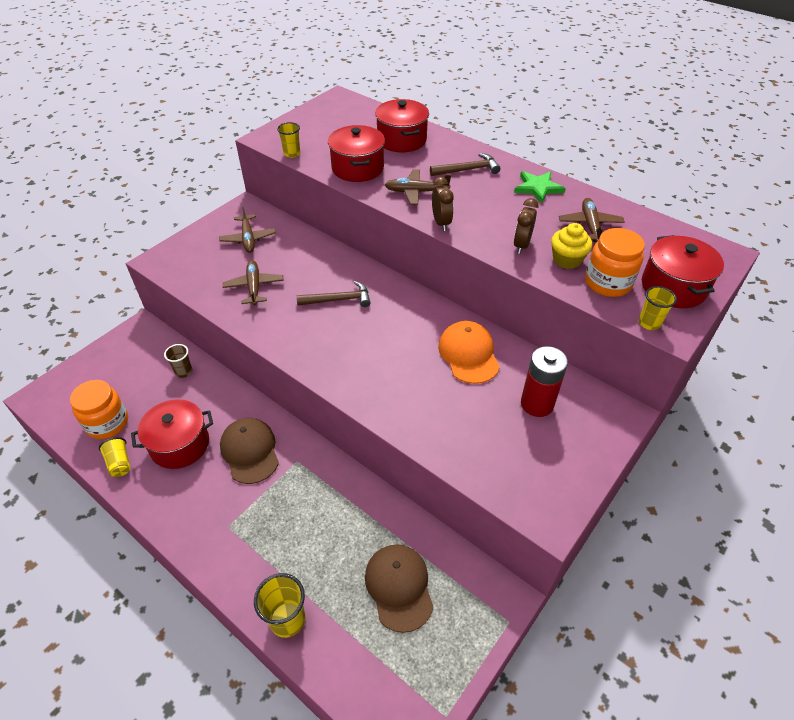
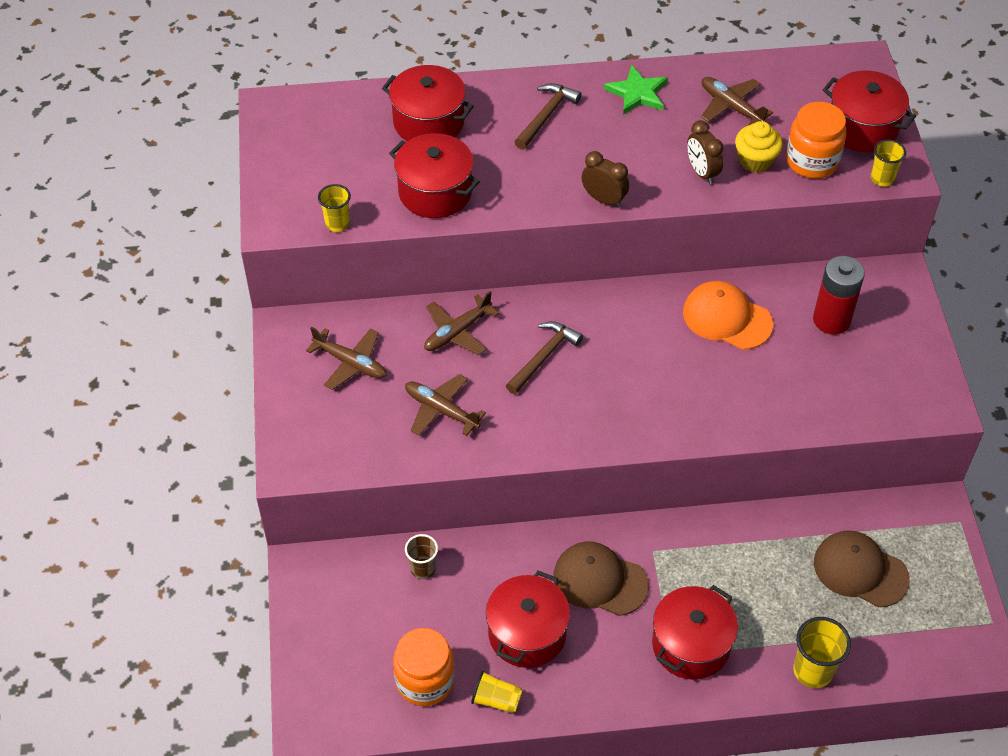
camera: 45 degrees left, 5 degrees up
(244, 531) = (691, 645): none -> red pot
(416, 192) = (533, 180): brown plane -> brown plane (457, 332)

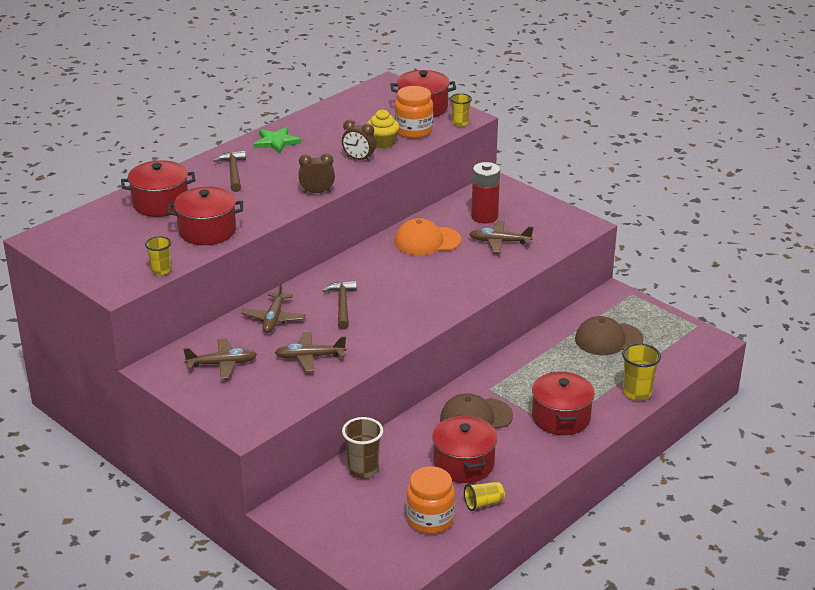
camera: 40 degrees left, 20 degrees down
(423, 569) = (363, 470): brown cup -> brown cup, size x1.54
(731, 107) = (339, 127): brown plane -> brown plane (499, 242)

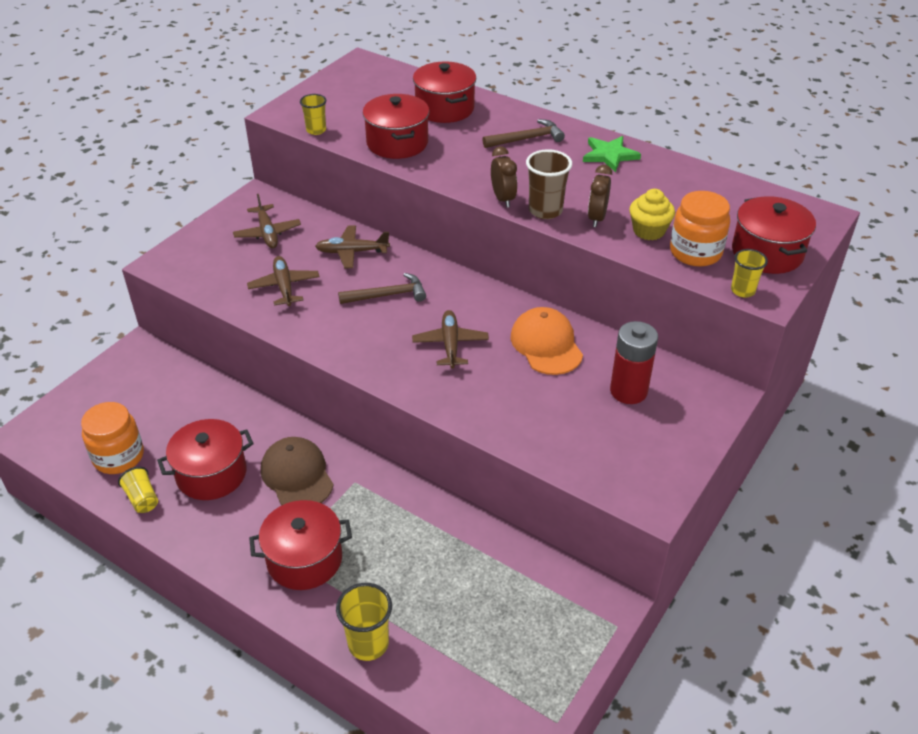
camera: 80 degrees right, 10 degrees up
(363, 470) = (201, 394): brown cup -> brown cup (545, 210)
(499, 242) = (568, 412): brown plane -> brown plane (450, 344)
(608, 339) = (490, 602): brown cap -> none

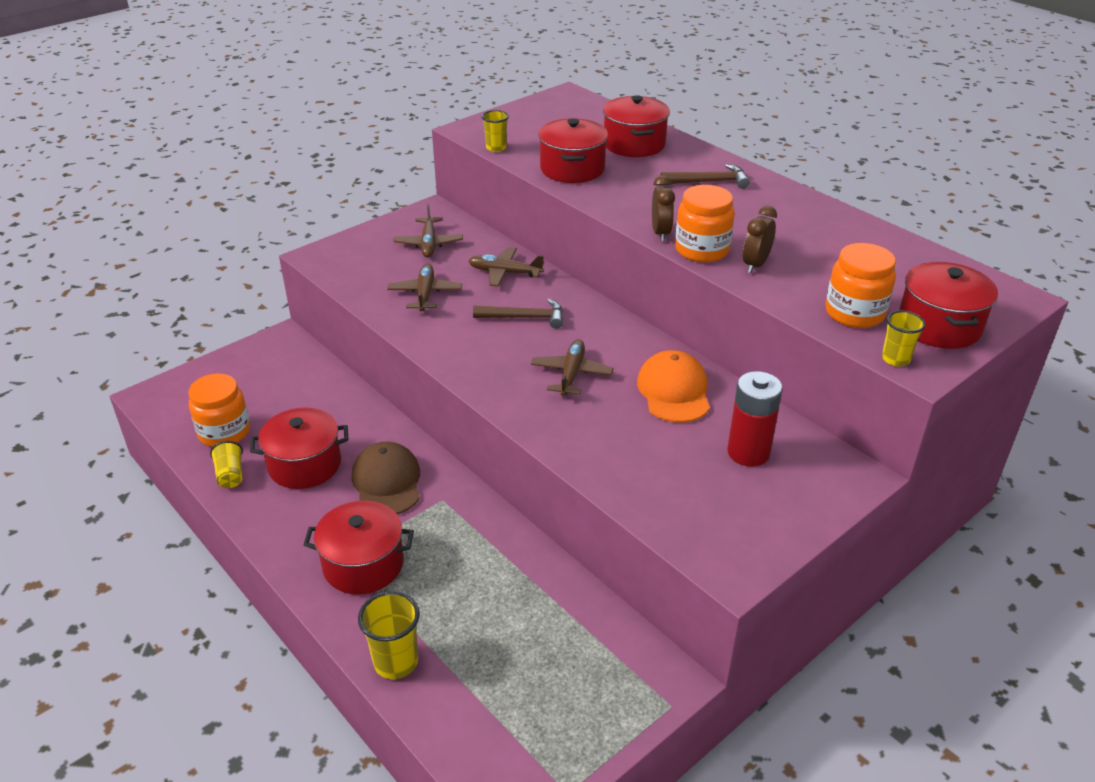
camera: 15 degrees right, 5 degrees down
(545, 210) = (702, 250): brown cup -> orange jar
(609, 155) = (793, 208): green star -> none
(648, 231) = (809, 285): yellow cupcake -> none

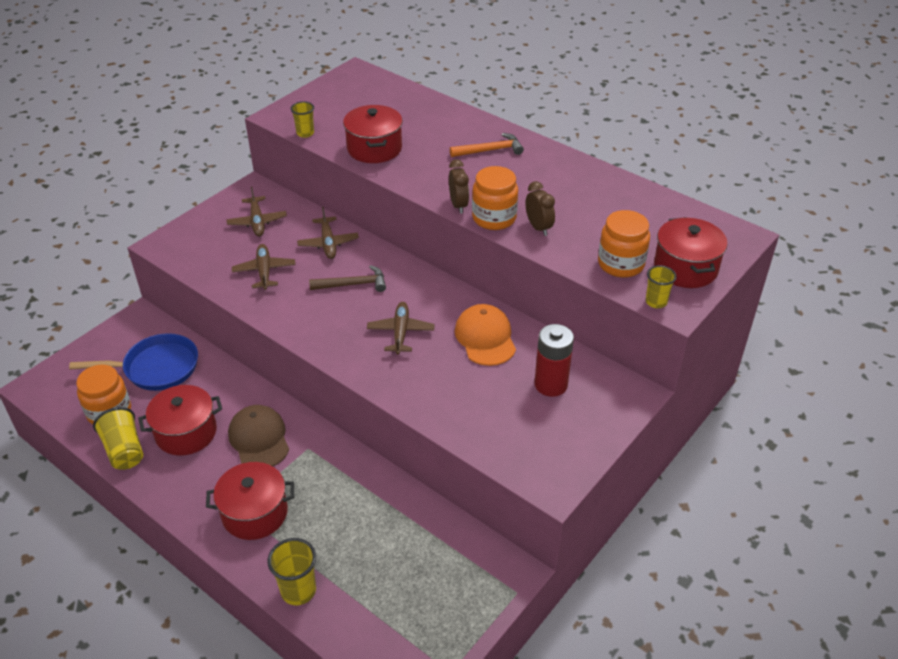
camera: 10 degrees left, 5 degrees up
(230, 475) = (124, 450): yellow cup -> yellow cup, size x1.54
(288, 392) = (156, 368): none -> blue pan
(505, 273) = (328, 243): brown plane -> brown plane turned 105 degrees counterclockwise
(634, 144) = (422, 118): red pot -> none
(709, 182) = (490, 150): brown hammer -> orange hammer
(755, 265) = (538, 227): brown clock -> brown clock turned 135 degrees clockwise

